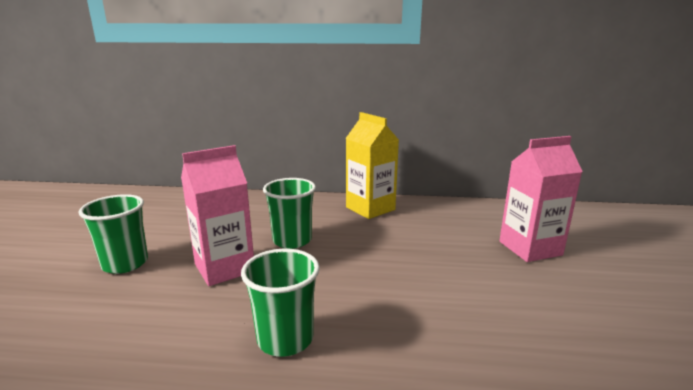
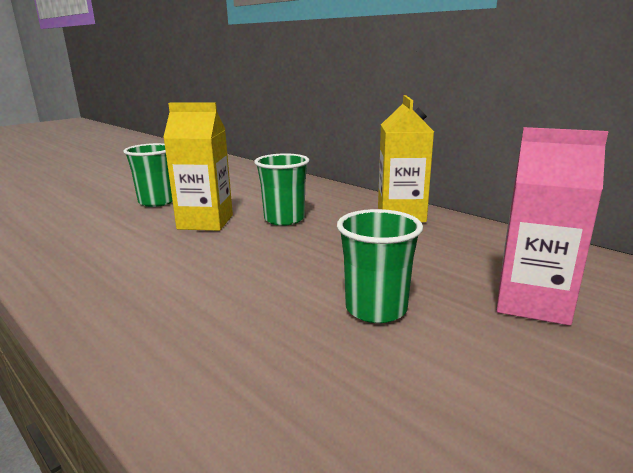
camera: 40 degrees right, 0 degrees up
(224, 268) = (205, 222): pink carton -> yellow carton
(285, 339) = (162, 277): green cup -> green cup (376, 309)

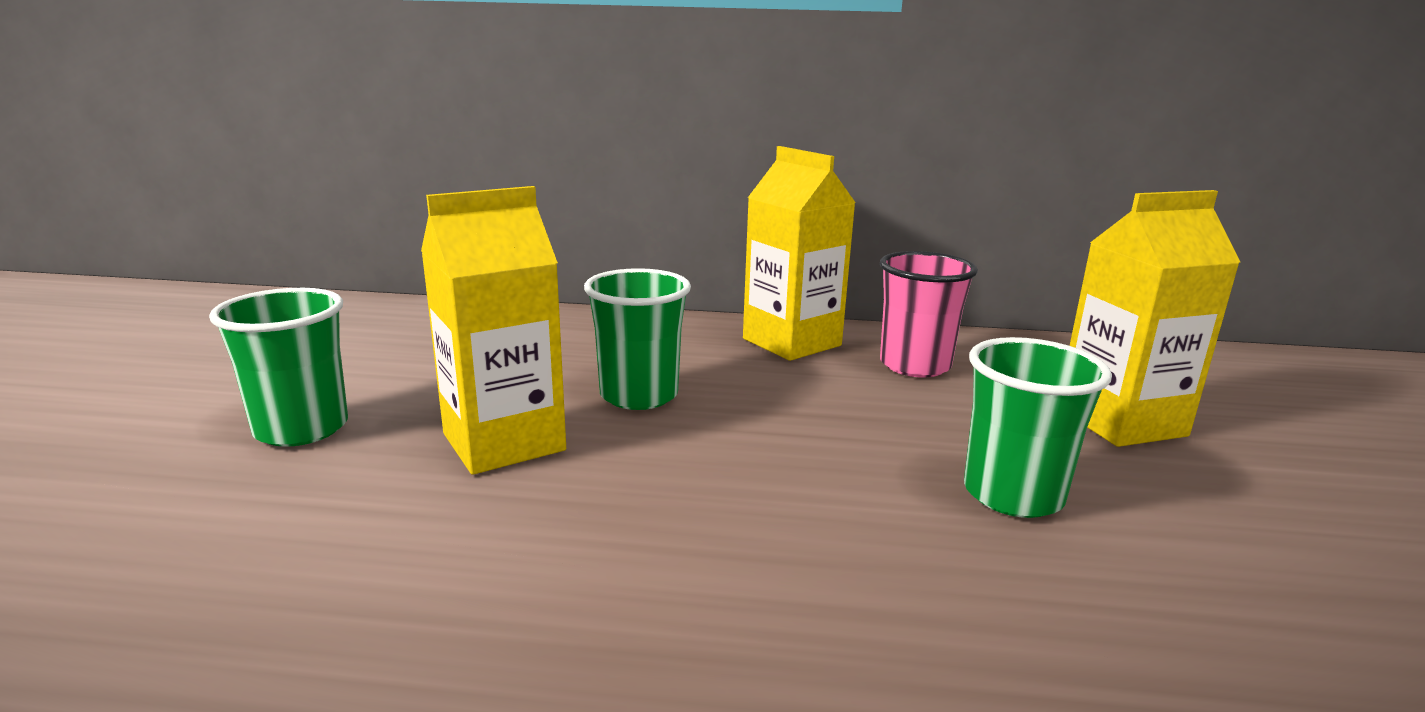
camera: 40 degrees left, 0 degrees up
(451, 240) = (914, 365): none -> pink cup
(532, 303) = (1120, 422): pink carton -> yellow carton

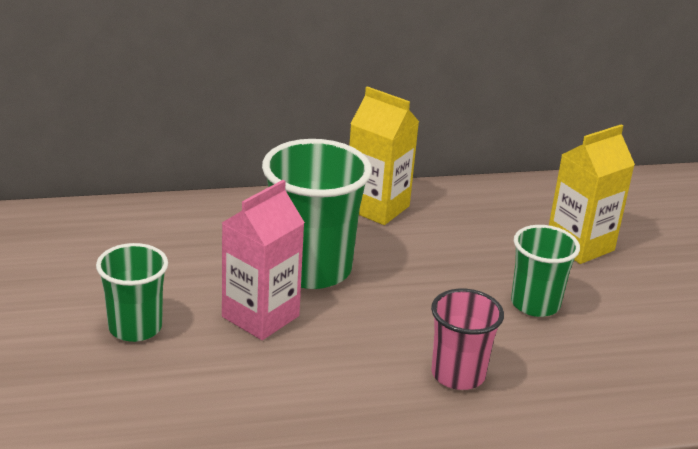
camera: 20 degrees left, 10 degrees up
(504, 442) = (260, 316): yellow carton -> pink carton
(639, 395) = (311, 269): green cup -> green cup, size x1.66
(914, 365) = (459, 217): pink cup -> pink cup (458, 374)

